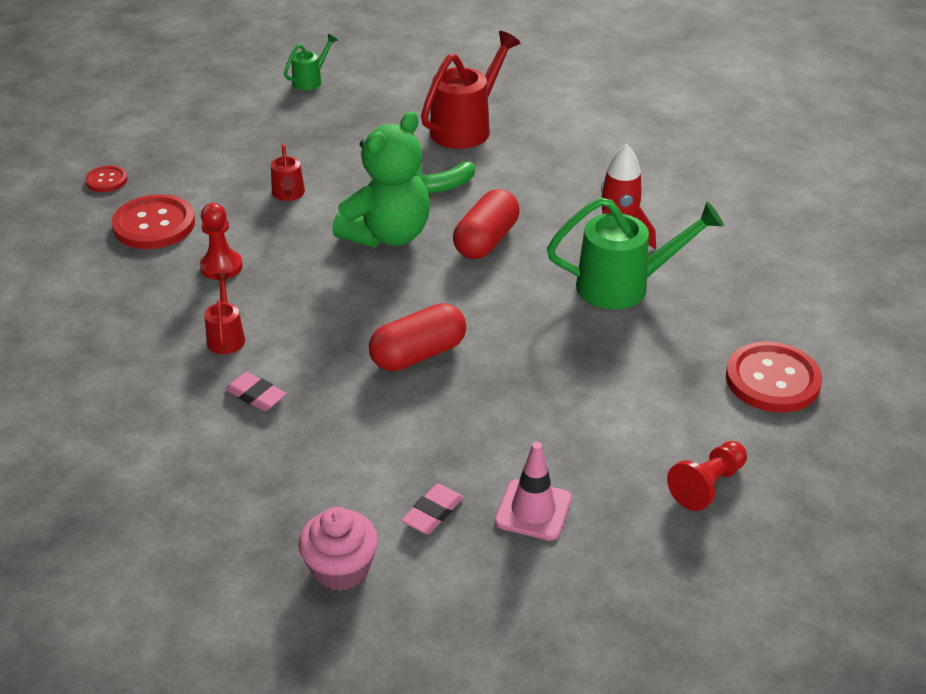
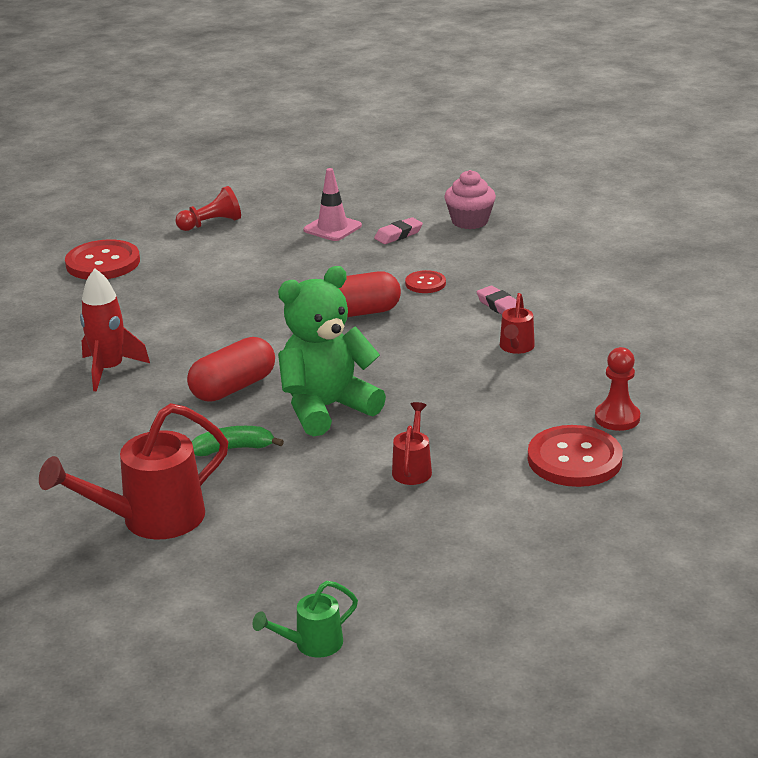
camera: 160 degrees left, 10 degrees down
(106, 180) = (631, 525): red button -> red button (425, 283)
(221, 267) = (508, 405): red pawn -> red pawn (617, 418)
(623, 286) = (145, 333): green watering can -> none

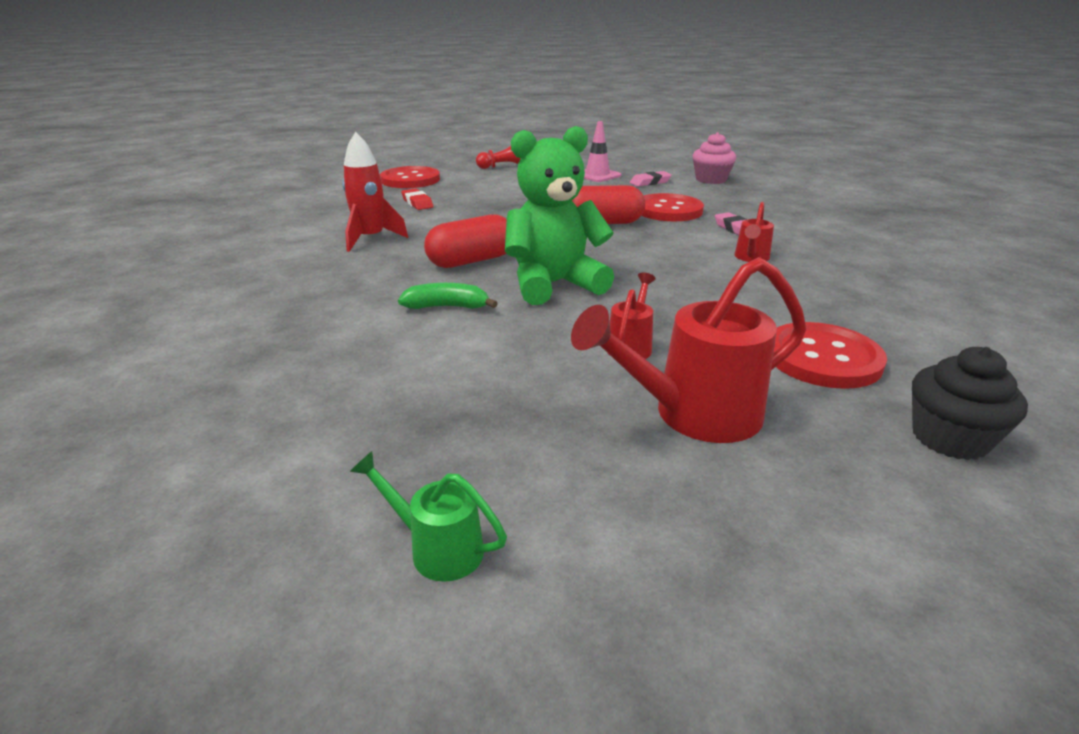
camera: 10 degrees right, 0 degrees up
(132, 305) = (417, 203): none -> red eraser
(152, 519) = (327, 360): red watering can -> red watering can (694, 415)
(312, 644) = (438, 549): green watering can -> green watering can turned 45 degrees clockwise
(425, 283) = (668, 210): red button -> red button, size x1.89
(617, 418) = (868, 324): red pawn -> none
(658, 517) = (949, 438): none -> black cupcake

